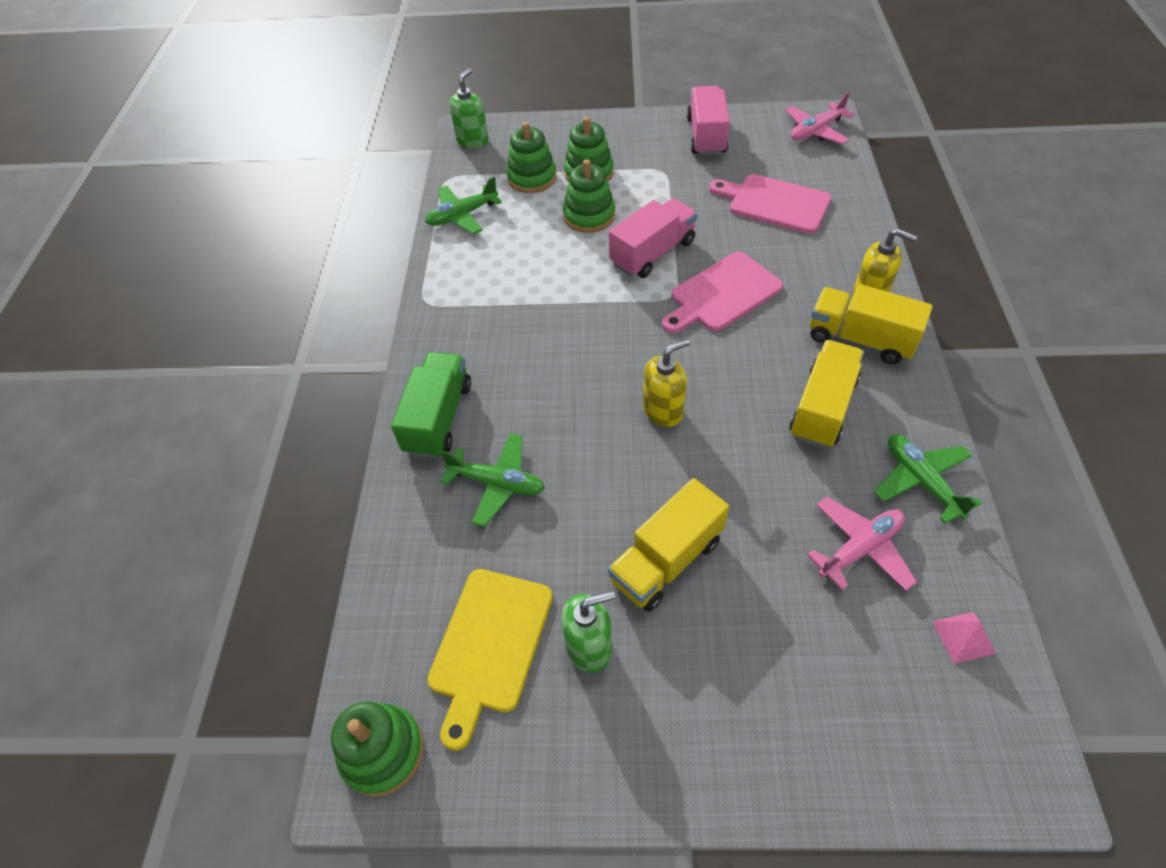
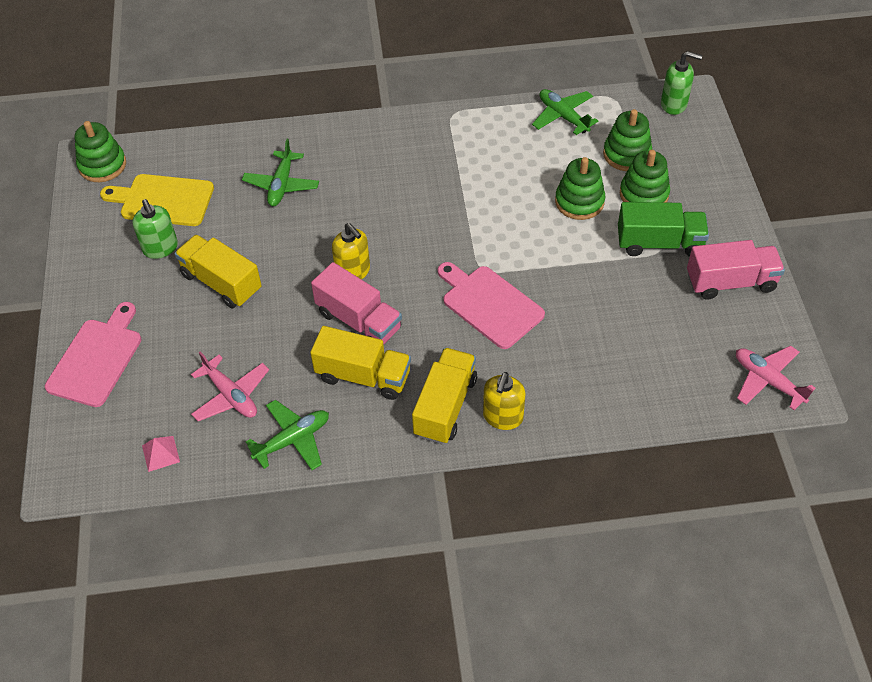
camera: 80 degrees right, 0 degrees up
(439, 418) = (337, 144): green truck -> green truck (659, 243)
(653, 253) = (536, 251): pink truck -> pink truck (359, 321)
(774, 203) = (628, 342): pink cutting board -> pink cutting board (97, 358)

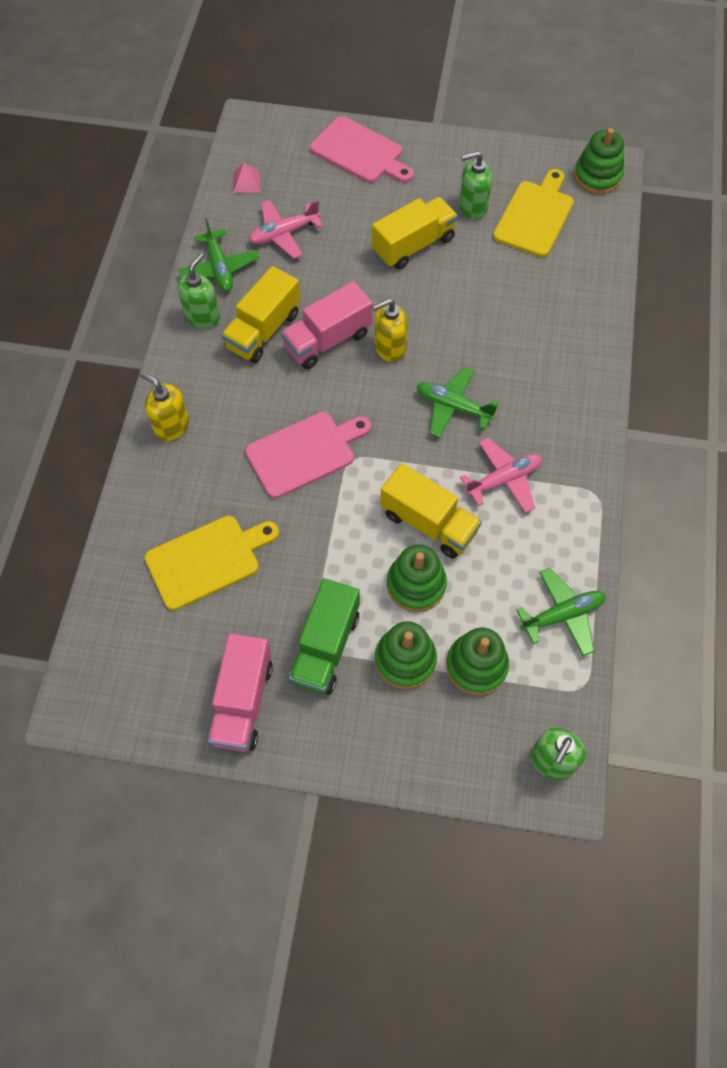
camera: 105 degrees right, 10 degrees up
(281, 185) = (528, 312): green plane -> green plane (453, 407)
(362, 434) = (202, 316): none -> green soap dispenser
(445, 406) = (203, 384): yellow truck -> yellow truck (428, 523)
(625, 343) = (207, 560): none -> yellow cutting board
(768, 381) = (103, 681): pink plane -> pink plane (503, 480)

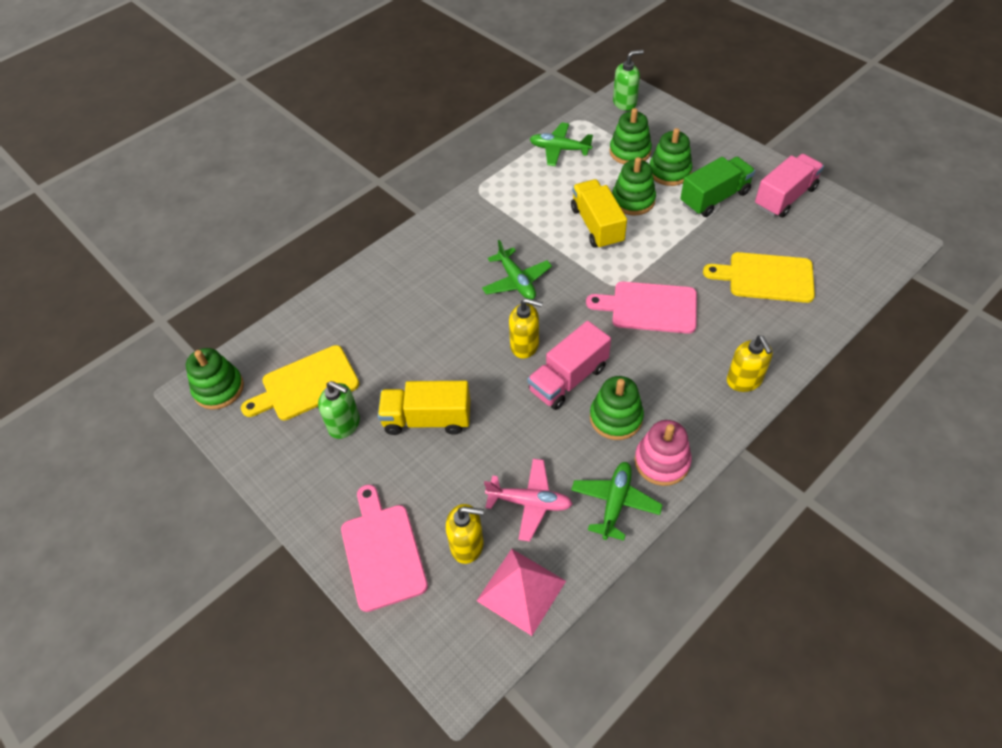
camera: 140 degrees left, 10 degrees down
(202, 316) = (662, 461): green soap dispenser -> pink stacking toy
(246, 182) = (521, 591): pink pyramid -> pink pyramid, size x1.94
(263, 330) = (616, 418): yellow truck -> green stacking toy
(305, 186) = (467, 545): none -> yellow soap dispenser
(327, 340) = (568, 379): pink truck -> pink truck turned 135 degrees clockwise
(503, 480) = (526, 224): pink plane -> none

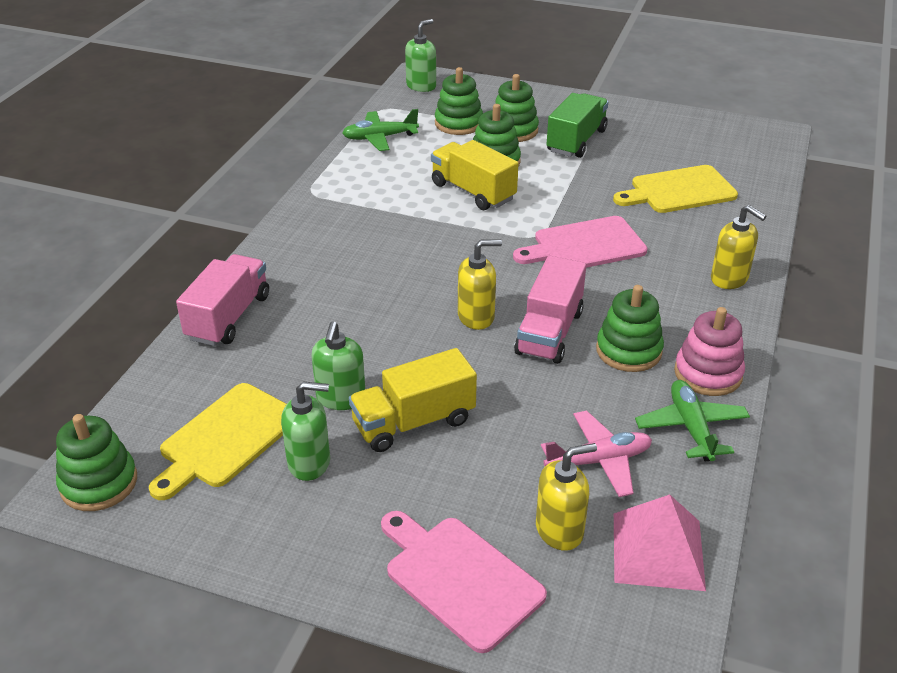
camera: 30 degrees left, 15 degrees down
(393, 381) = (341, 398): none -> green soap dispenser
(516, 281) = (420, 262): green plane -> none
(785, 197) = (643, 125): pink truck -> pink truck (229, 317)

